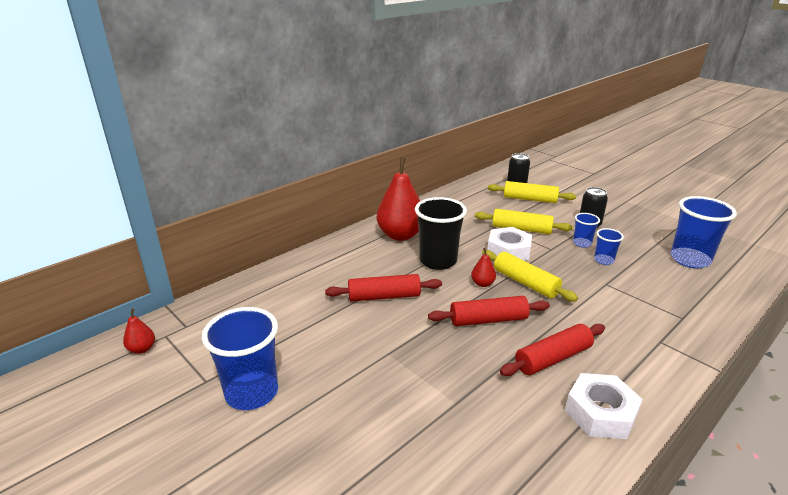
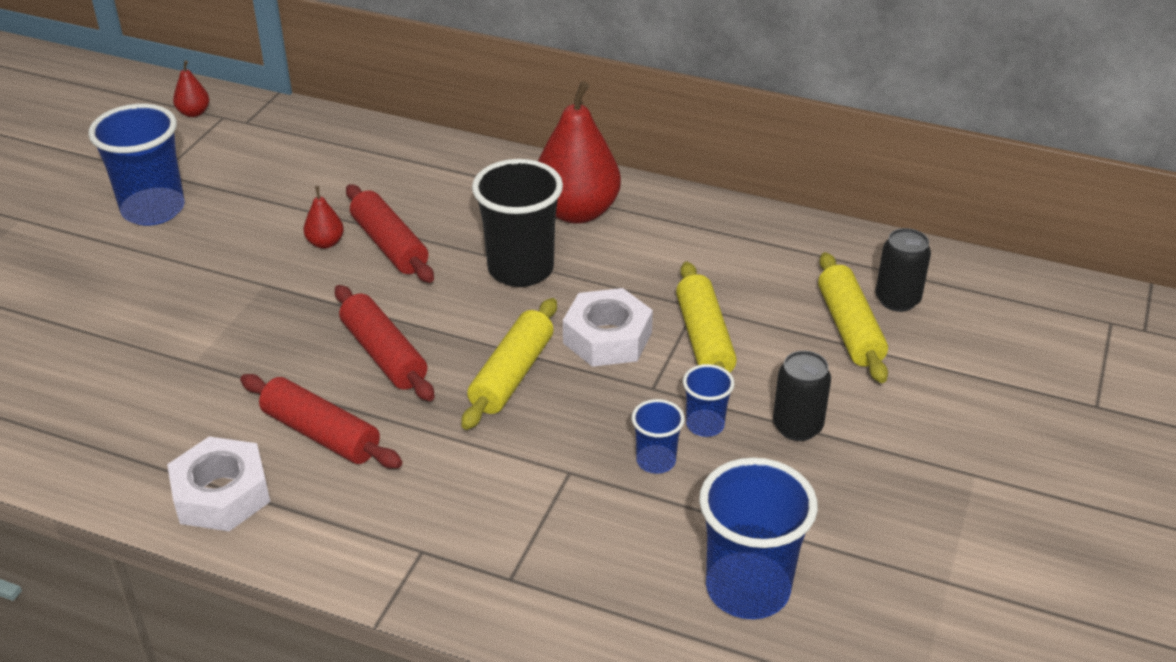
camera: 65 degrees right, 10 degrees up
(482, 283) = (481, 329): red pear -> red pear (325, 243)

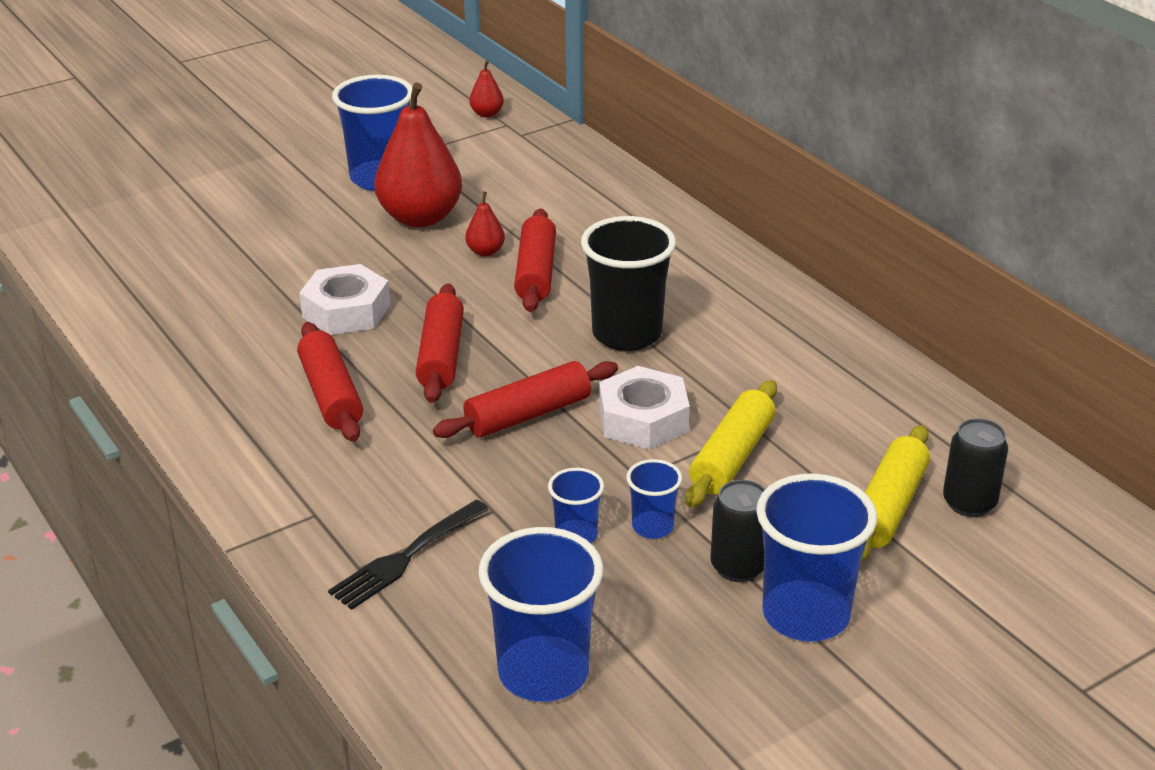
camera: 35 degrees right, 5 degrees down
(221, 494) = (216, 406): white nut -> white nut (346, 311)
(512, 375) = (528, 415): yellow rolling pin -> red rolling pin
(540, 549) = (406, 557): none -> black fork
(577, 212) = (730, 305): red pear -> red pear (420, 217)
(879, 441) = (805, 615): none -> blue cup

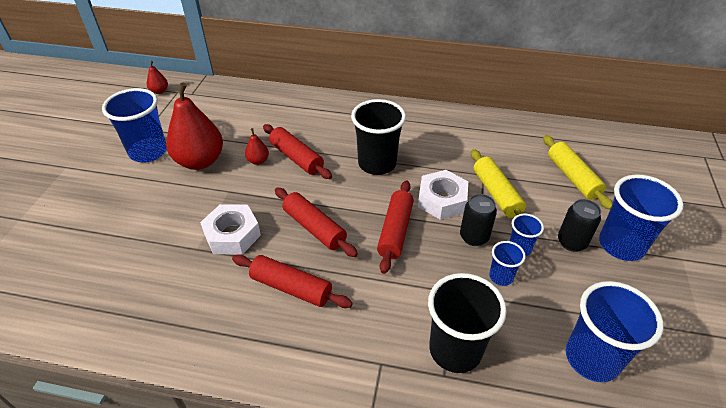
camera: 45 degrees left, 10 degrees up
(406, 557) = (455, 350): black fork -> black cup
(969, 503) = (589, 157): black can -> black can (474, 237)

